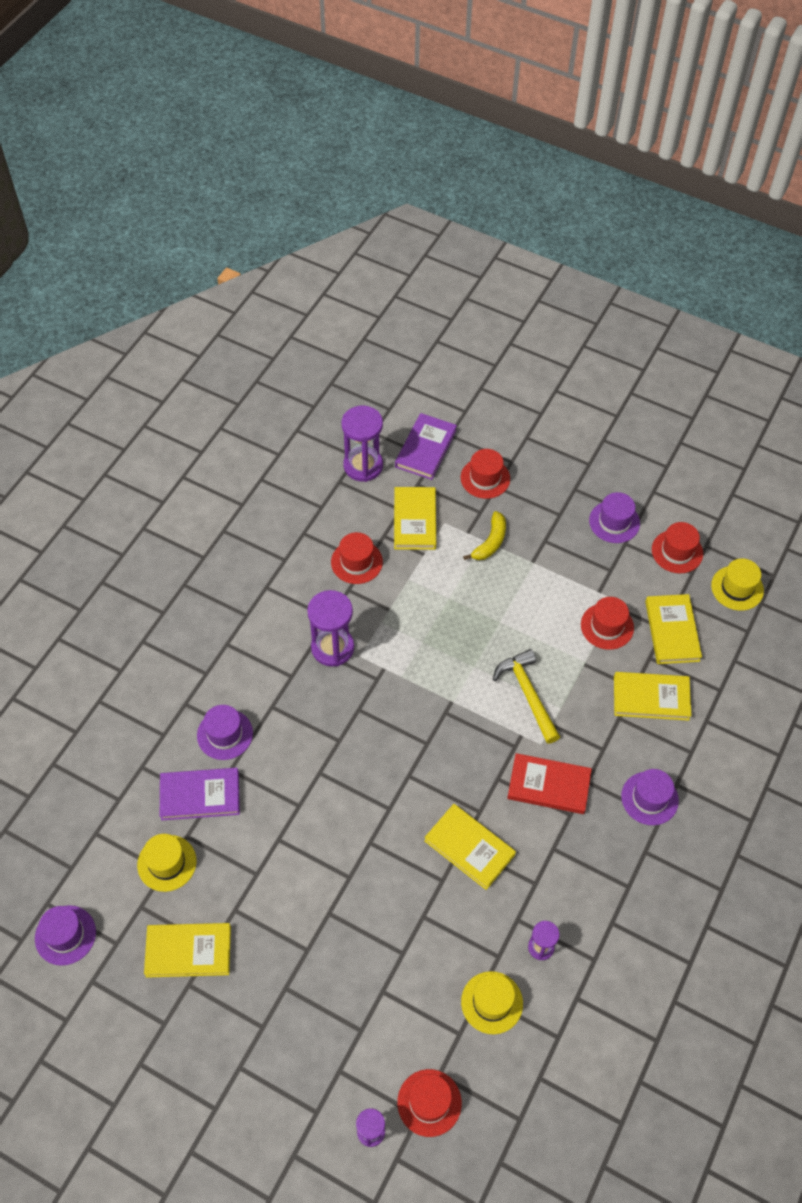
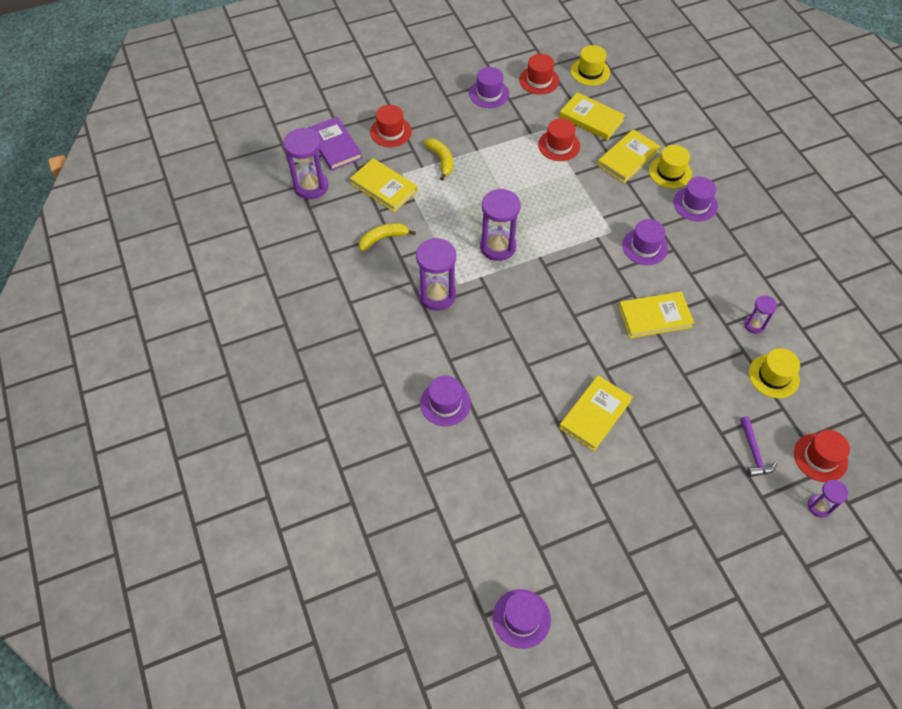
camera: 50 degrees left, 0 degrees up
(167, 863) = (518, 507): yellow hat -> yellow hat (670, 172)
(188, 951) = (601, 538): yellow book -> yellow book (595, 414)
(200, 795) = (481, 451): purple book -> none
(356, 562) = (383, 238): red hat -> yellow banana
(384, 1034) = (753, 452): none -> purple hammer
(431, 658) = (497, 246): none -> purple hourglass
(528, 694) = (570, 214): yellow hammer -> none
(549, 785) = (645, 247): red book -> purple hat

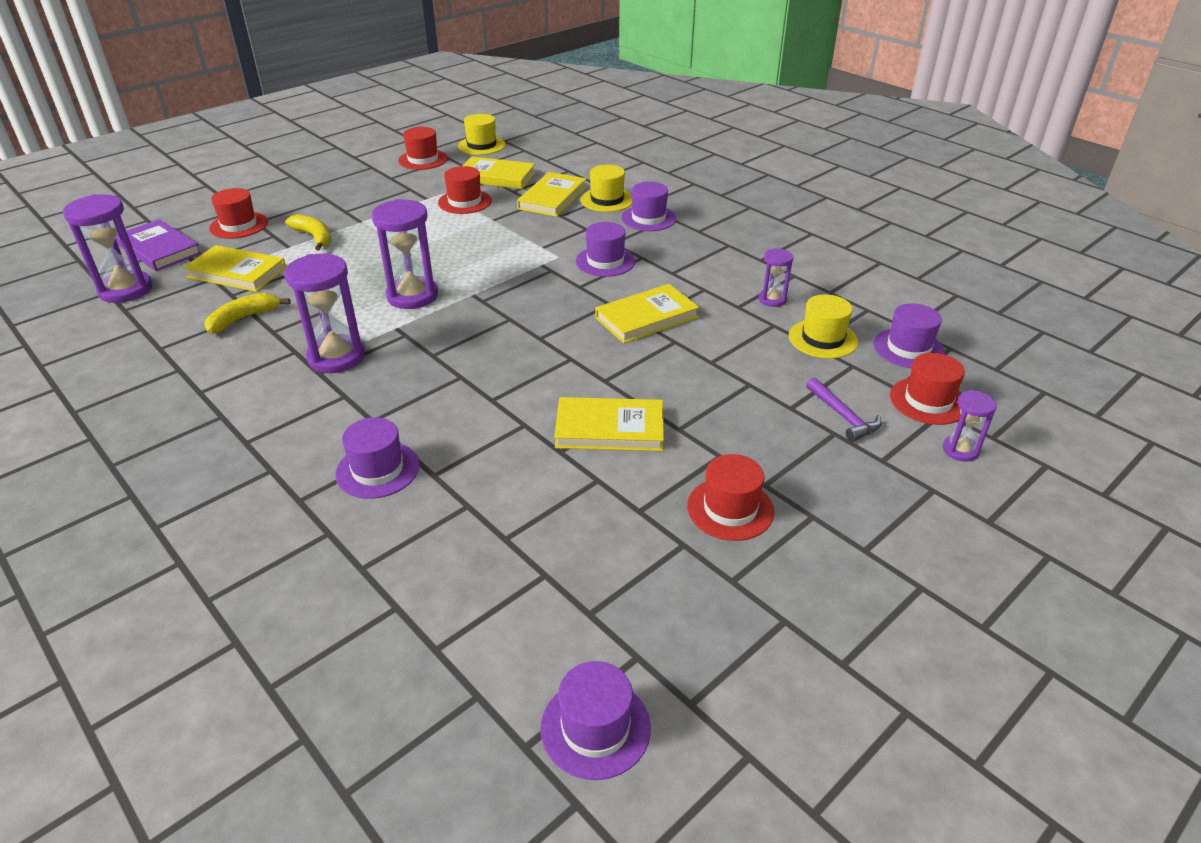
camera: 20 degrees left, 20 degrees down
(489, 94) = (363, 177): purple hat -> purple hat (908, 348)
(595, 414) = (610, 429): yellow book -> yellow book turned 75 degrees clockwise
(647, 503) = (730, 509): none -> red hat

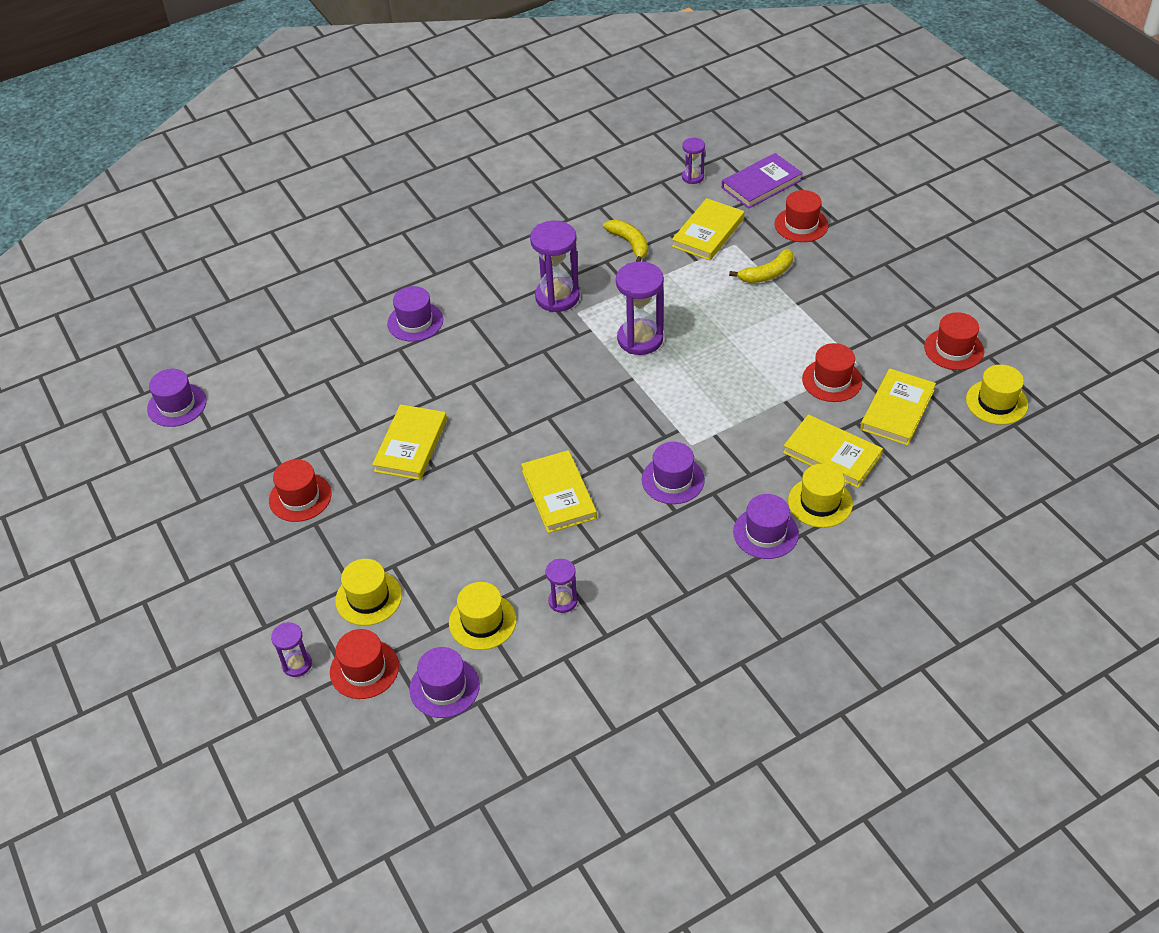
camera: 105 degrees right, 10 degrees up
(126, 290) = (692, 177): purple hourglass -> purple hourglass, size x0.54
(843, 416) = (368, 598): purple hammer -> yellow hat

